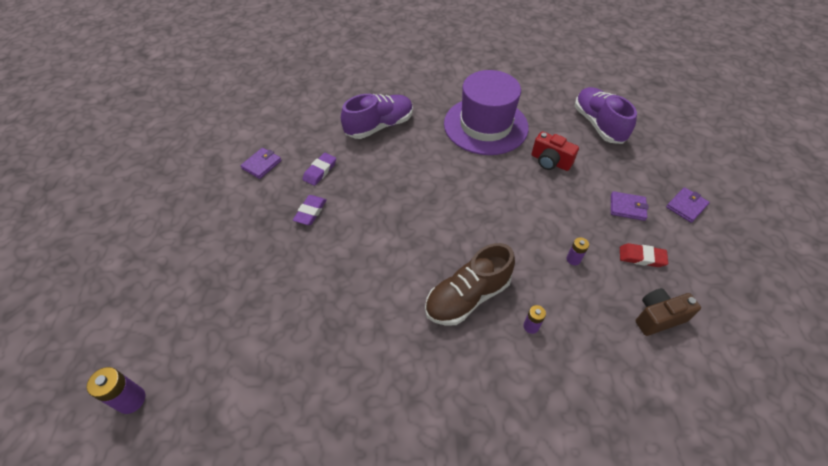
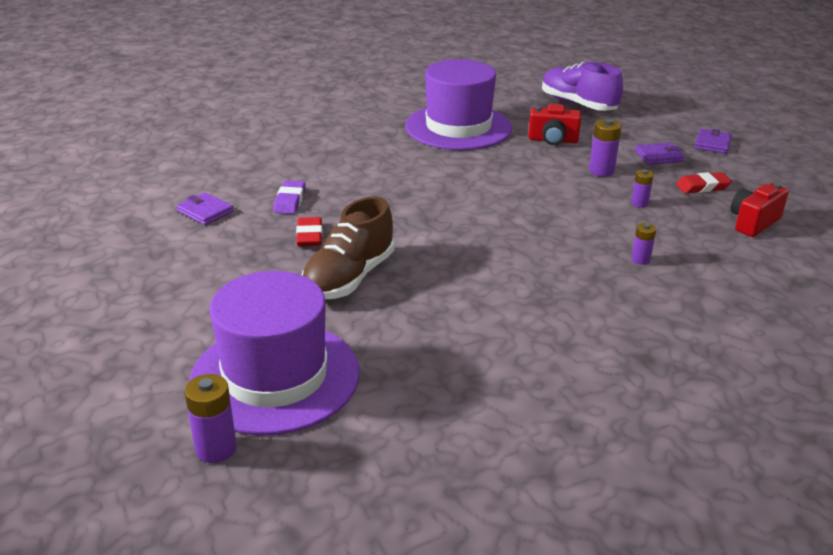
camera: 25 degrees left, 20 degrees down
(204, 346) = (275, 377): none -> purple hat
(261, 165) = (205, 211): purple wallet -> purple wallet turned 60 degrees counterclockwise
(310, 212) = (309, 236): purple eraser -> red eraser
(379, 126) = (332, 151): purple shoe -> none
(467, 297) = (556, 256): brown shoe -> brown shoe (349, 278)
(566, 210) = (601, 171): none -> purple battery
(658, 317) = (753, 223): brown camera -> red camera

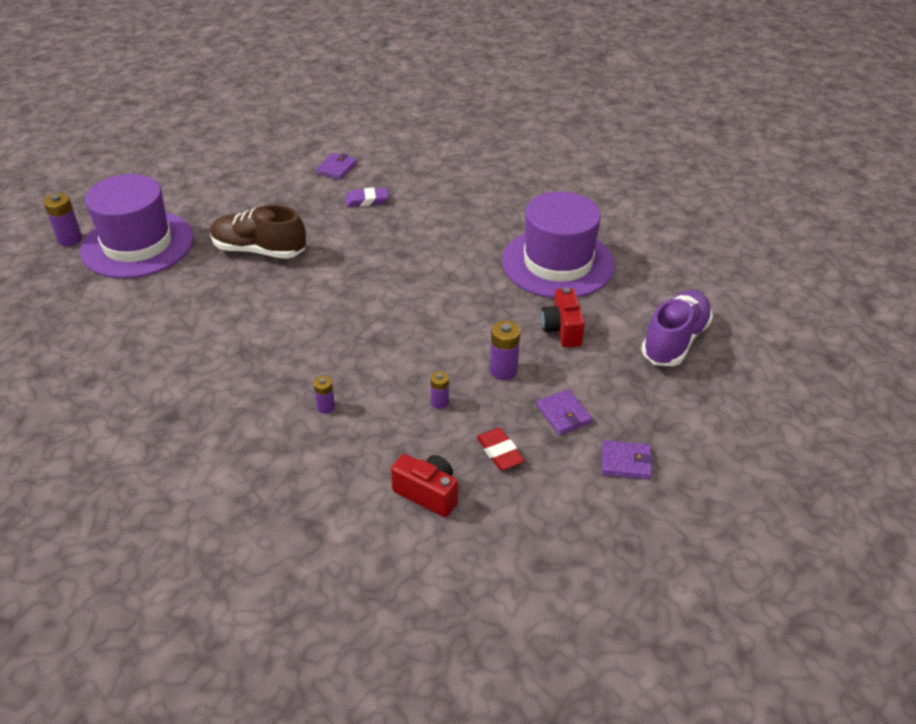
camera: 75 degrees right, 10 degrees up
(309, 236) = (315, 221): red eraser -> none

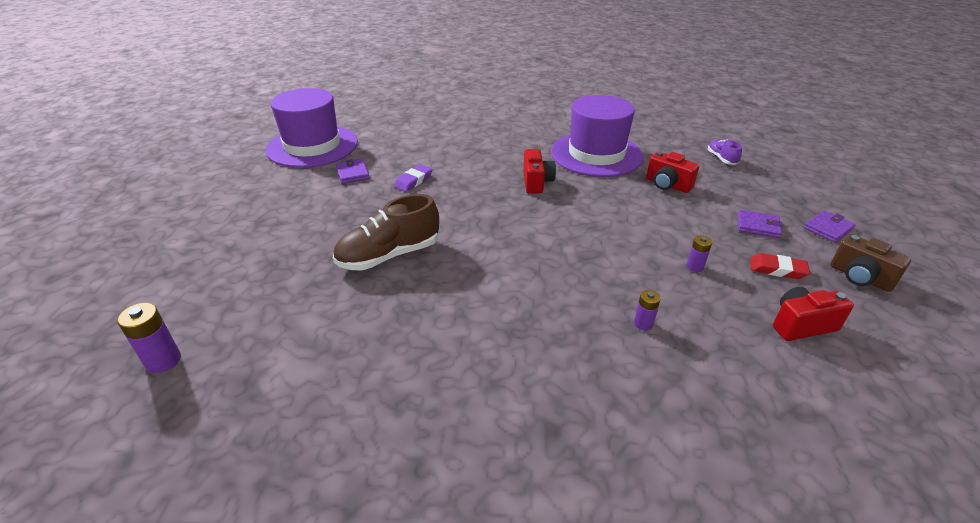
camera: 45 degrees left, 5 degrees down
(137, 244) = (258, 318): purple hat -> purple hat (312, 146)
(455, 257) = (536, 182): none -> red camera
(503, 371) = (686, 225): purple battery -> none
(555, 509) = (860, 277): none -> brown camera
(674, 341) = (721, 158): purple shoe -> purple shoe, size x0.51

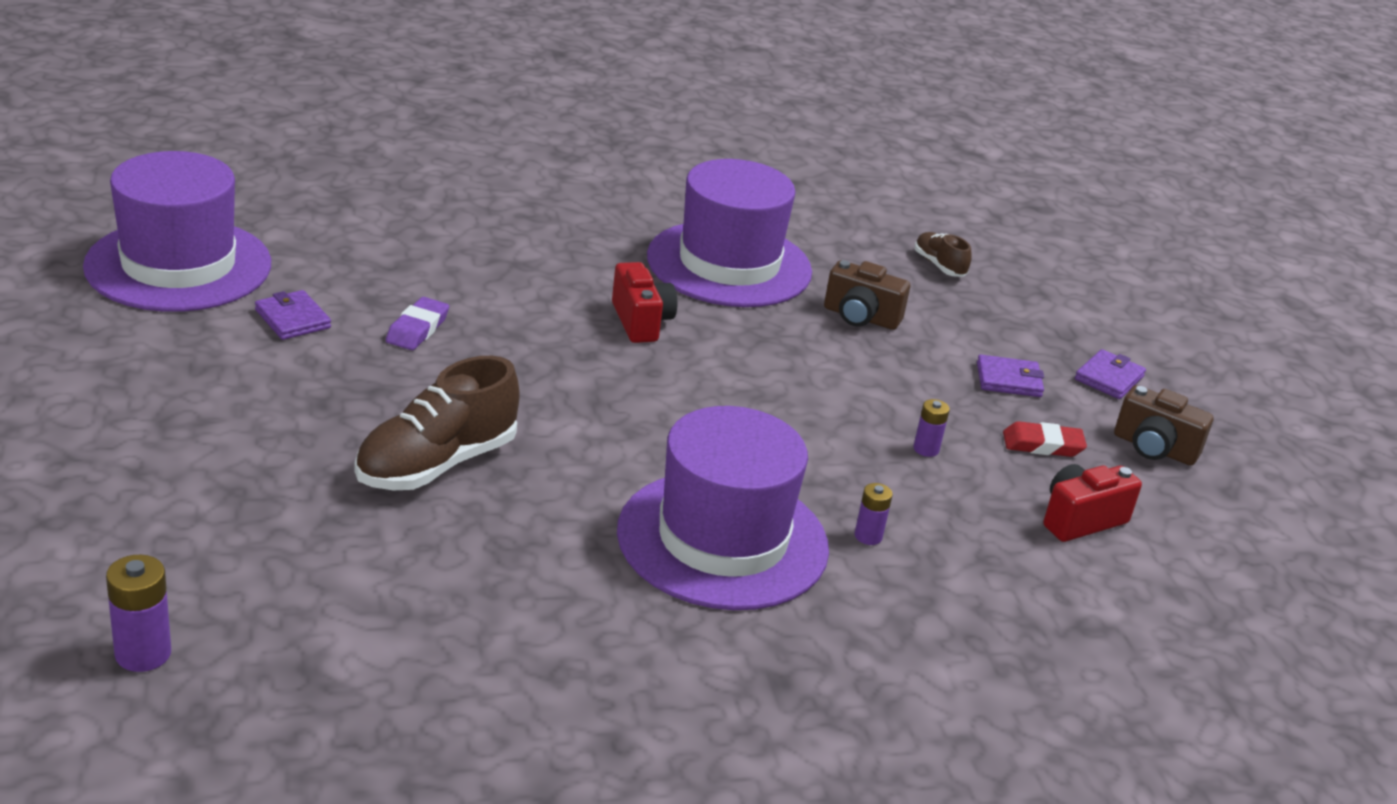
camera: 20 degrees left, 5 degrees down
(544, 318) = (722, 540): none -> purple hat
(667, 185) = (860, 317): red camera -> brown camera
(721, 158) = (939, 265): purple shoe -> brown shoe

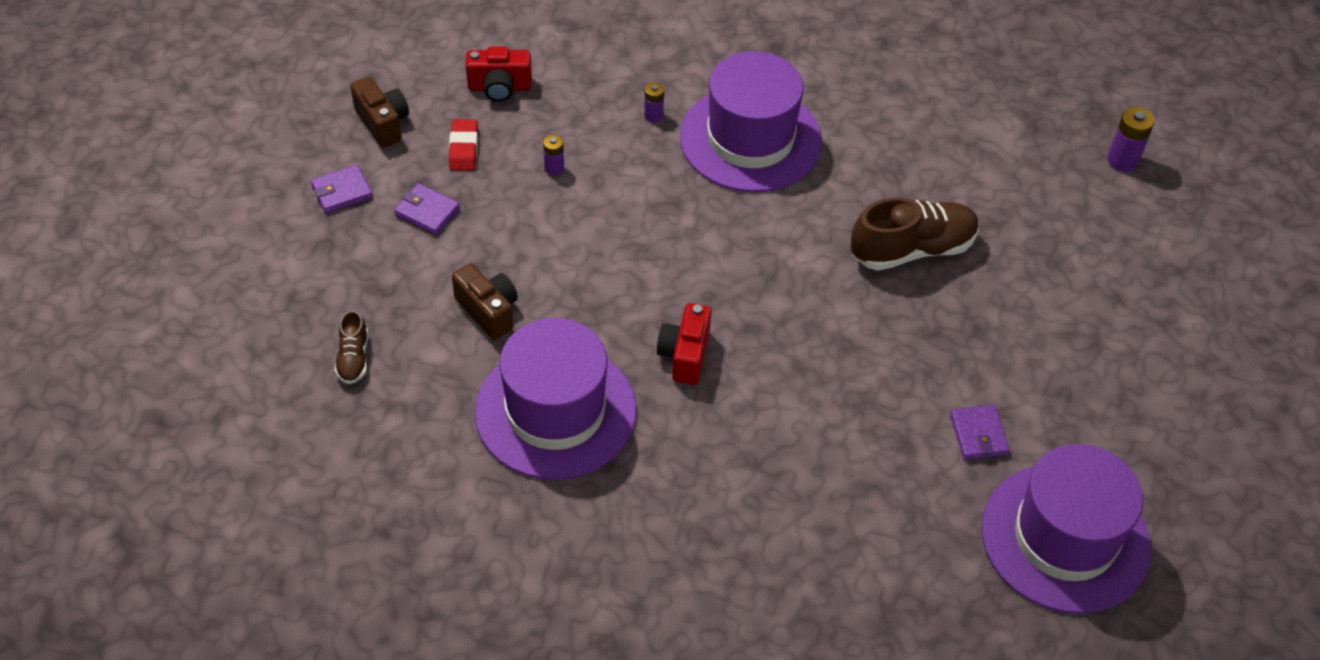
camera: 150 degrees left, 20 degrees up
(417, 329) = (878, 395): purple eraser -> none
(1042, 445) = (463, 148): red eraser -> red eraser turned 60 degrees clockwise

